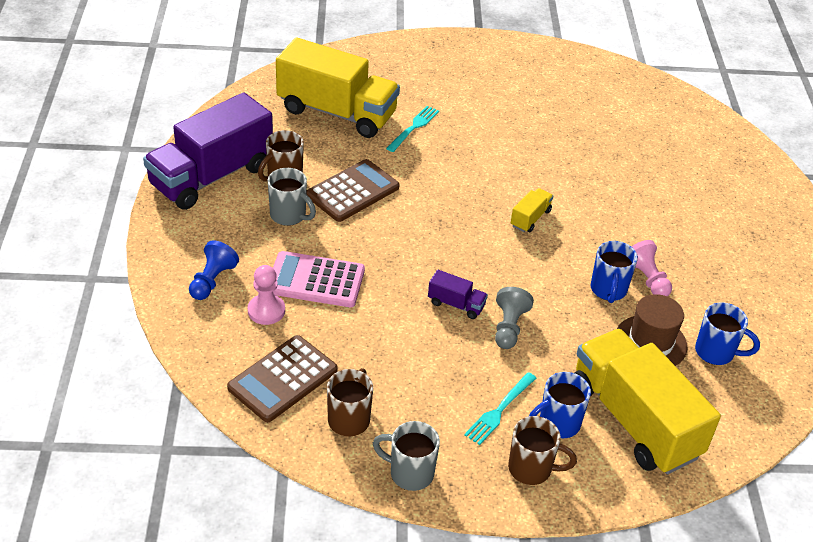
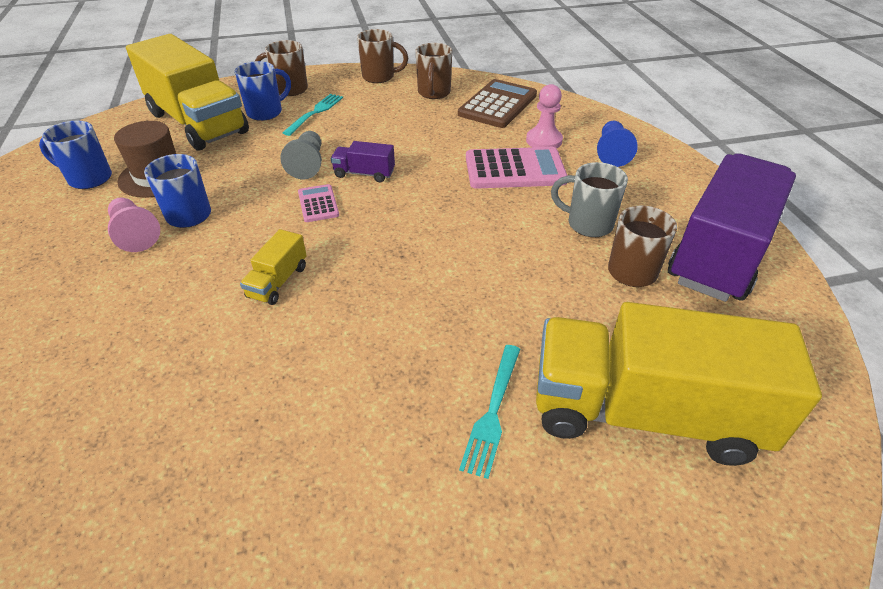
camera: 170 degrees right, 0 degrees up
(353, 191) = (531, 270): brown calculator -> none
(409, 473) = (380, 77): grey mug -> brown mug
(500, 279) = (318, 204): none -> pink calculator

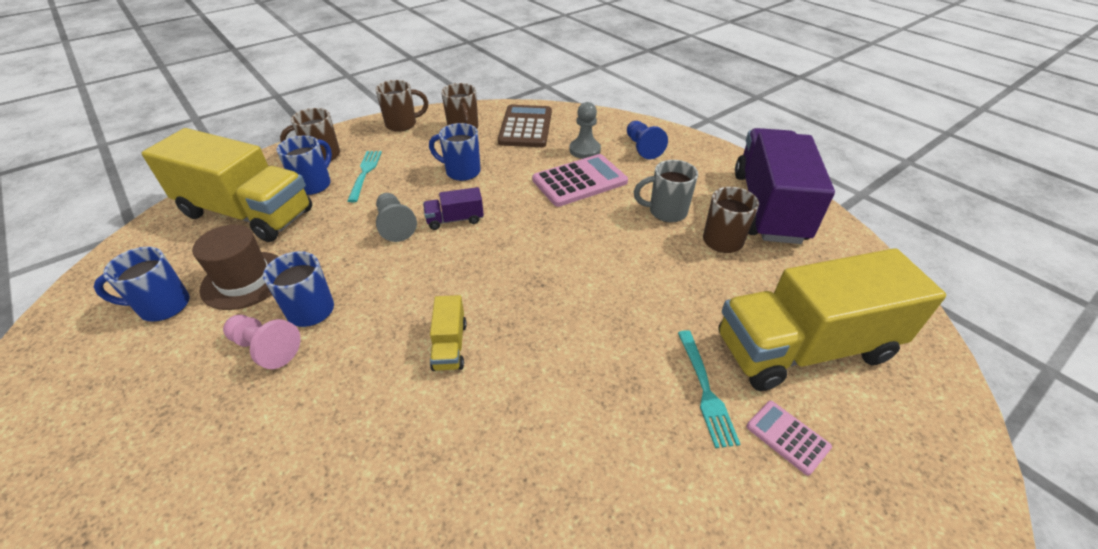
camera: 25 degrees left, 0 degrees up
(318, 204) = (433, 260): pink calculator -> pink calculator (787, 437)
(402, 132) = (461, 172): none -> blue mug
(544, 141) = (584, 150): pink pawn -> grey pawn

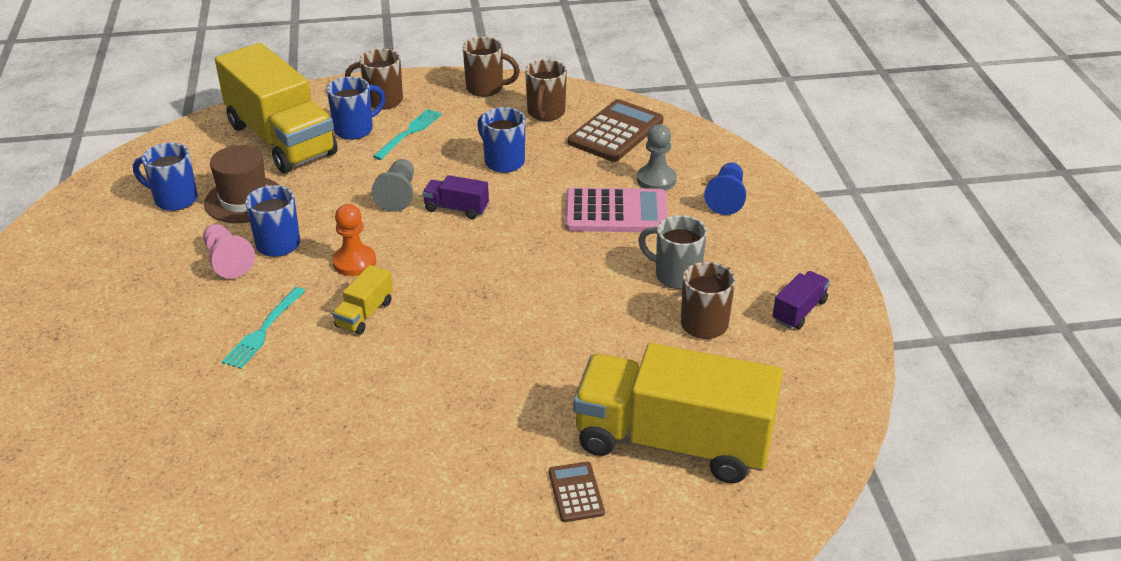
camera: 30 degrees right, 5 degrees down
(401, 299) = (354, 262): none -> orange pawn
(706, 390) = (543, 433): turquoise fork -> turquoise fork (263, 331)
(768, 207) = (799, 311): purple truck -> purple truck, size x0.41
(787, 437) = (576, 492): pink calculator -> brown calculator

